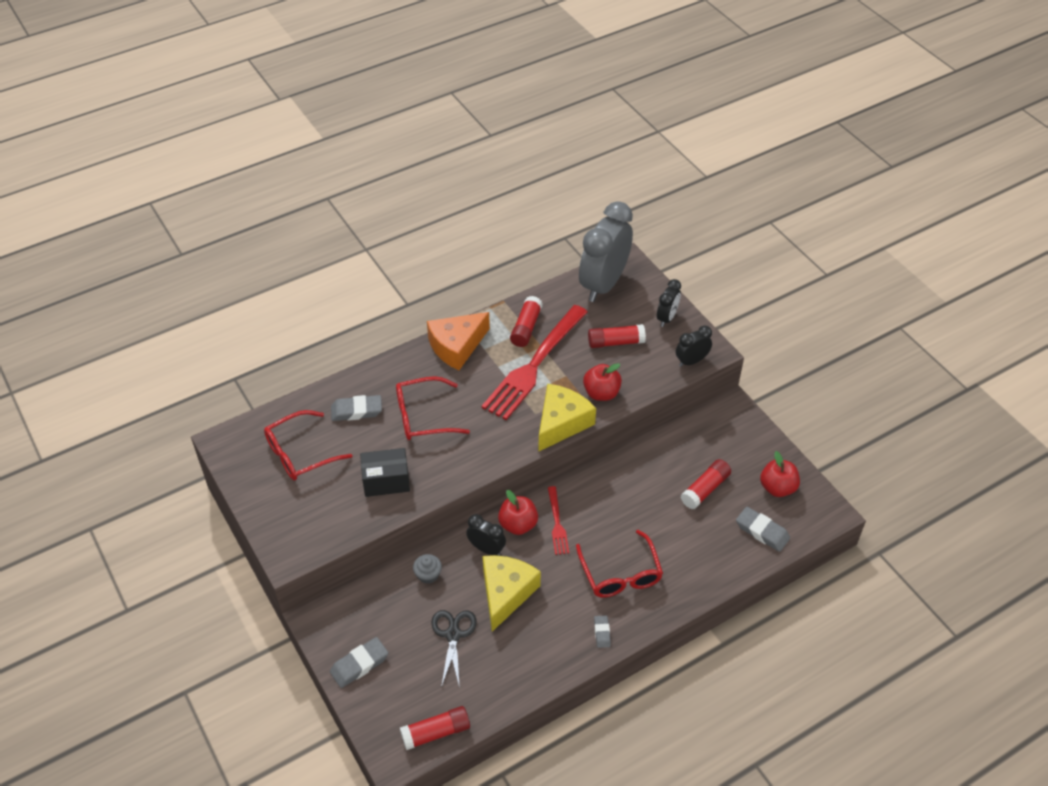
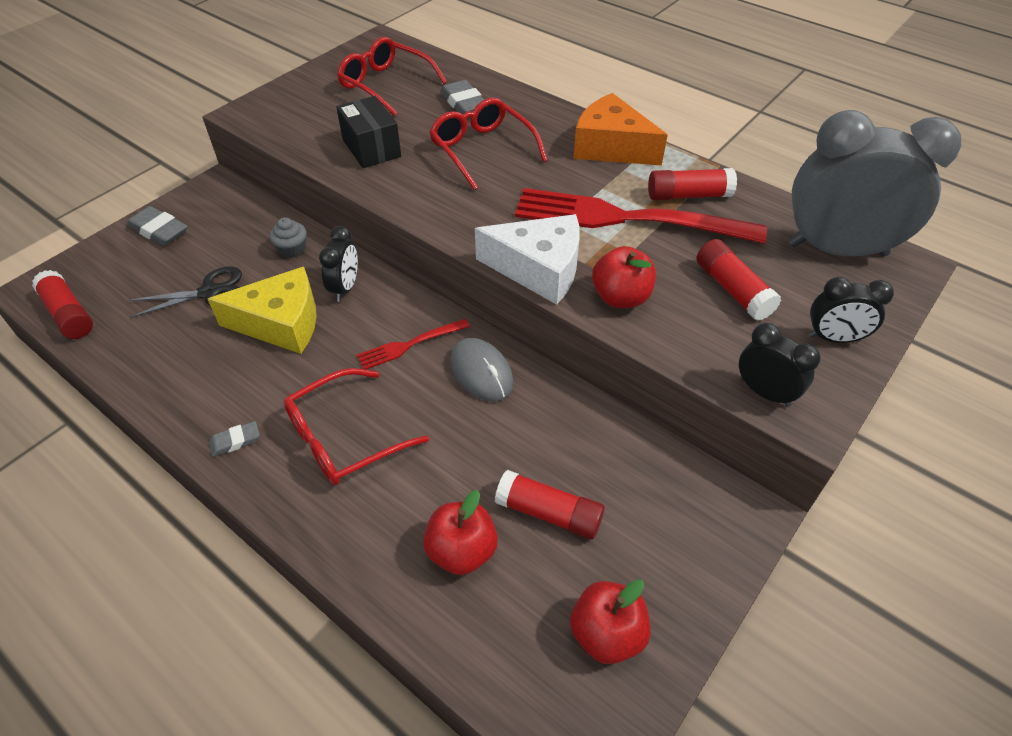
camera: 70 degrees right, 0 degrees up
(518, 524) = (393, 307): red apple -> red apple (462, 551)
(561, 423) = (539, 269): yellow cheese -> white cheese
(595, 492) = (481, 372): none -> grey mouse
(762, 531) = (495, 628): grey eraser -> none

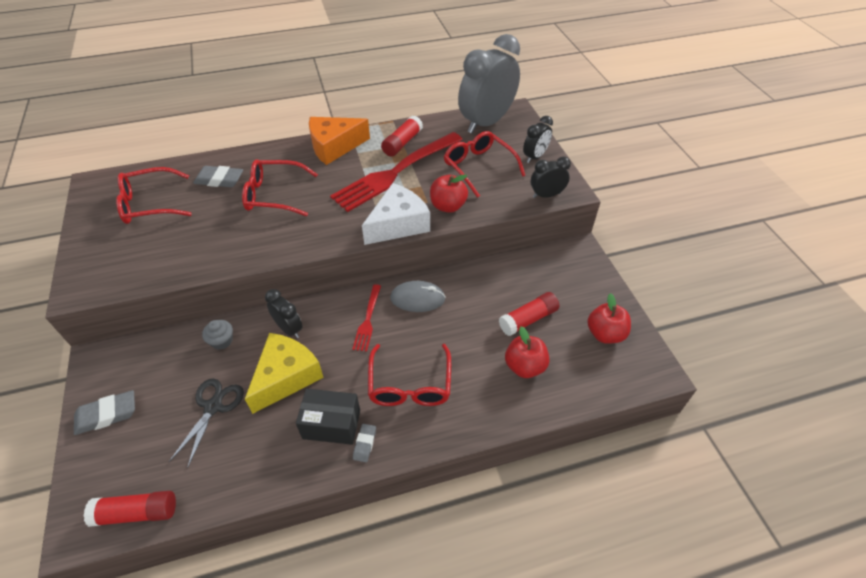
camera: 55 degrees left, 0 degrees up
(371, 148) = (209, 242): black box -> black box (331, 424)
(733, 290) = (479, 167): red glue stick -> red glasses

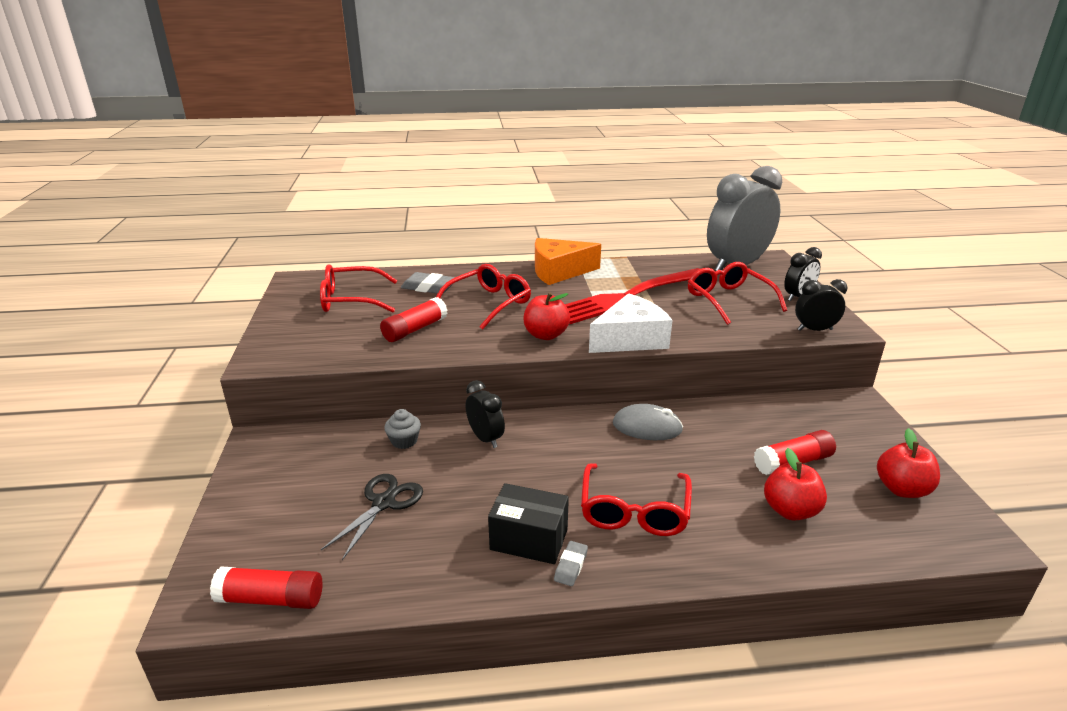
camera: 10 degrees right, 20 degrees down
(107, 415) = (258, 495): grey eraser -> none
(274, 195) = (488, 304): red glasses -> red glasses turned 120 degrees clockwise
(286, 377) = (476, 484): yellow cheese -> none
(368, 320) = (583, 440): red fork -> none
(402, 143) = (637, 274): red glue stick -> red glue stick (415, 329)
(448, 206) = (691, 329): red apple -> red apple (546, 335)

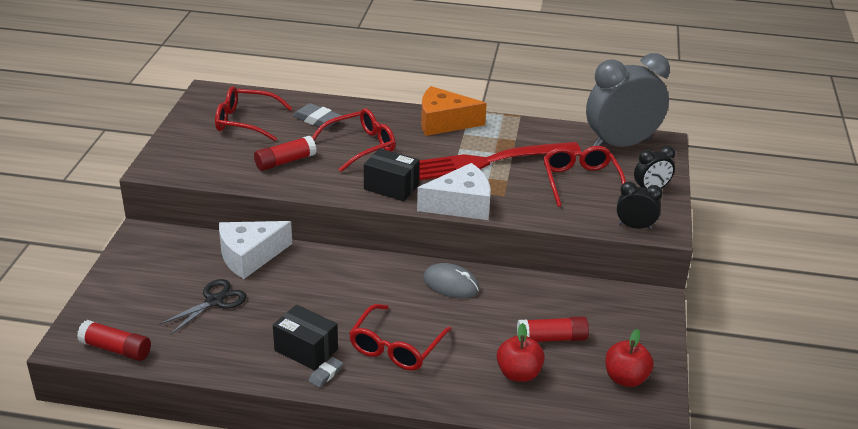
camera: 15 degrees right, 5 degrees up
(404, 441) = (250, 256): grey cupcake -> white cheese
(485, 438) = (314, 267): black clock -> none
(546, 335) = (391, 187): red apple -> black box

